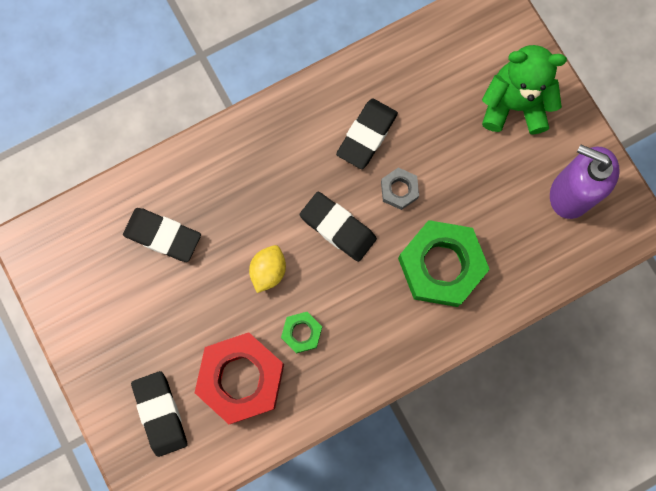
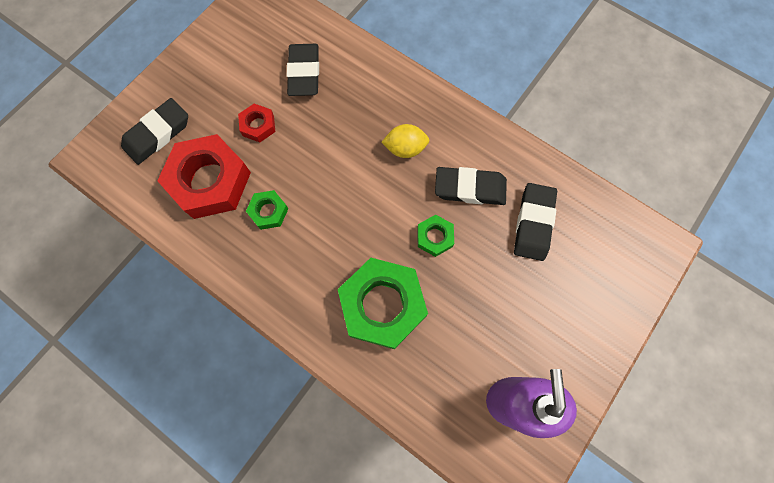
camera: 65 degrees right, 5 degrees down
(201, 307) = (258, 125): none -> red nut
(268, 271) = (311, 162): yellow lemon -> yellow lemon (405, 148)
(338, 228) = (374, 201): black eraser -> black eraser (533, 223)
(399, 190) = (435, 237): grey nut -> green nut
(514, 105) = (571, 306): green teddy bear -> none

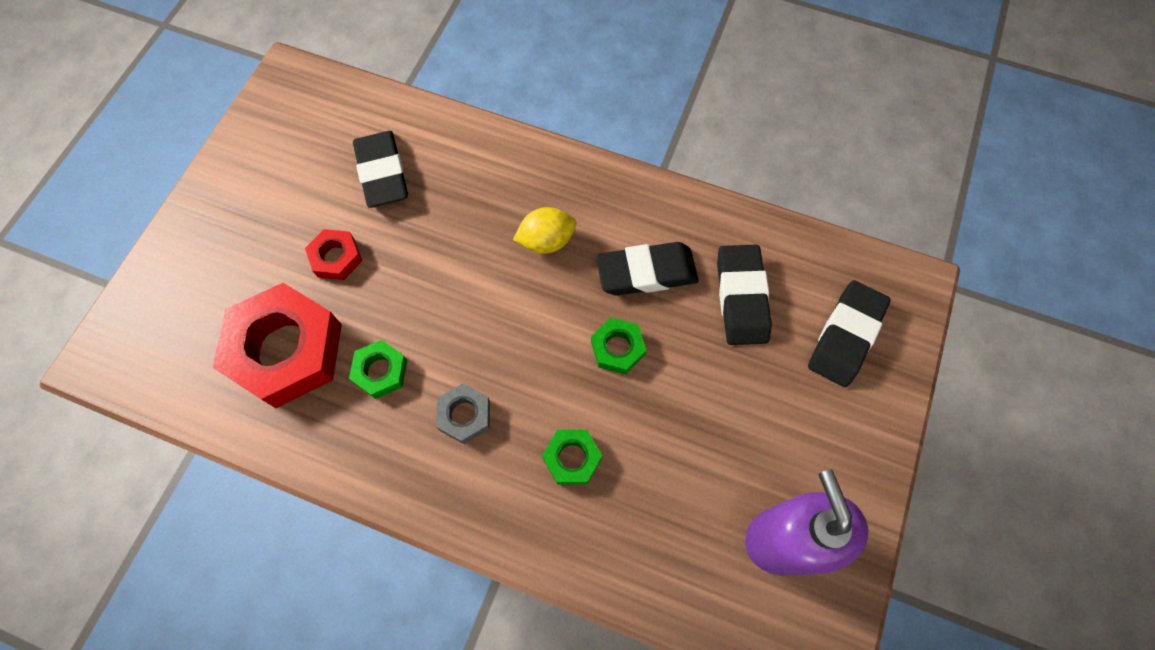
camera: 15 degrees left, 5 degrees down
(158, 134) = (194, 303): black eraser -> black eraser (845, 336)
(317, 256) = (464, 415): none -> grey nut
(382, 305) = (572, 458): green nut -> green nut, size x0.47

